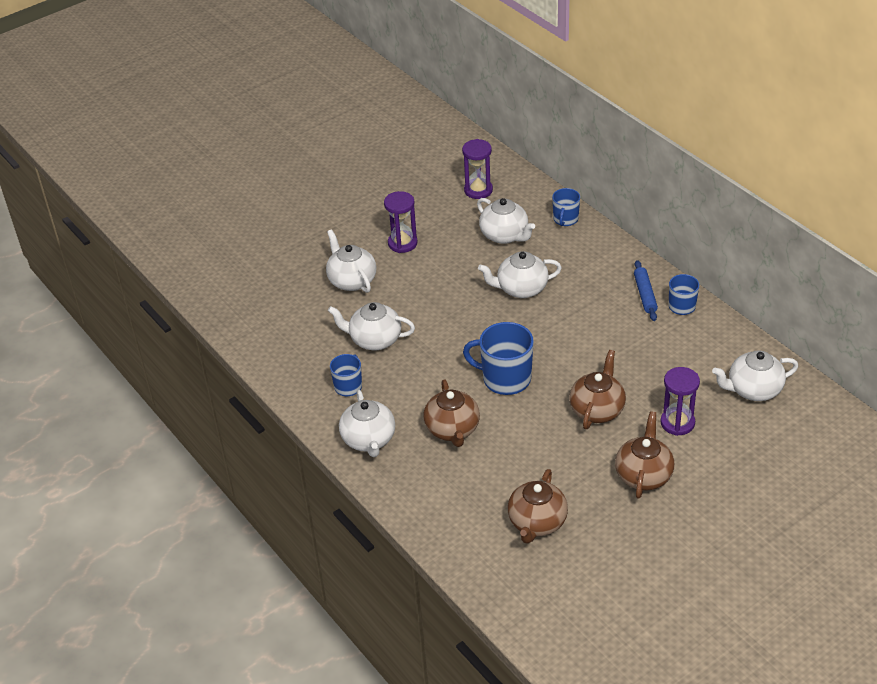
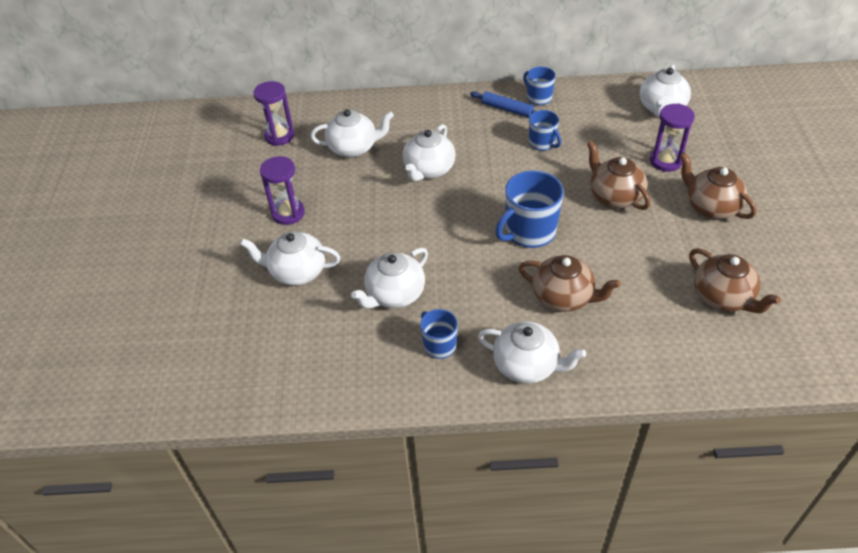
camera: 55 degrees left, 5 degrees up
(565, 219) = (375, 107): blue mug -> blue mug (542, 143)

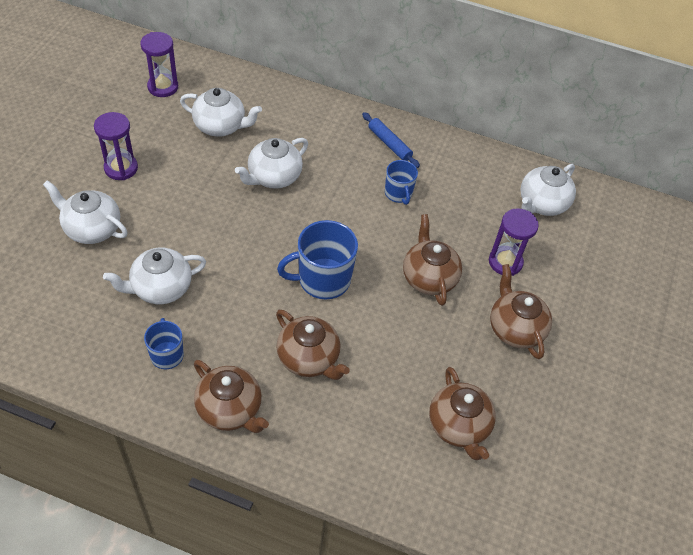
camera: 15 degrees right, 5 degrees up
(526, 365) = (230, 409): white teapot -> brown teapot
(538, 98) = (428, 144): blue mug -> none

